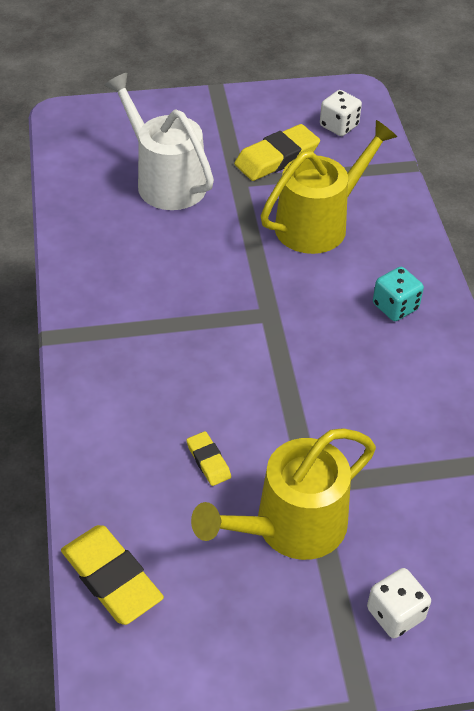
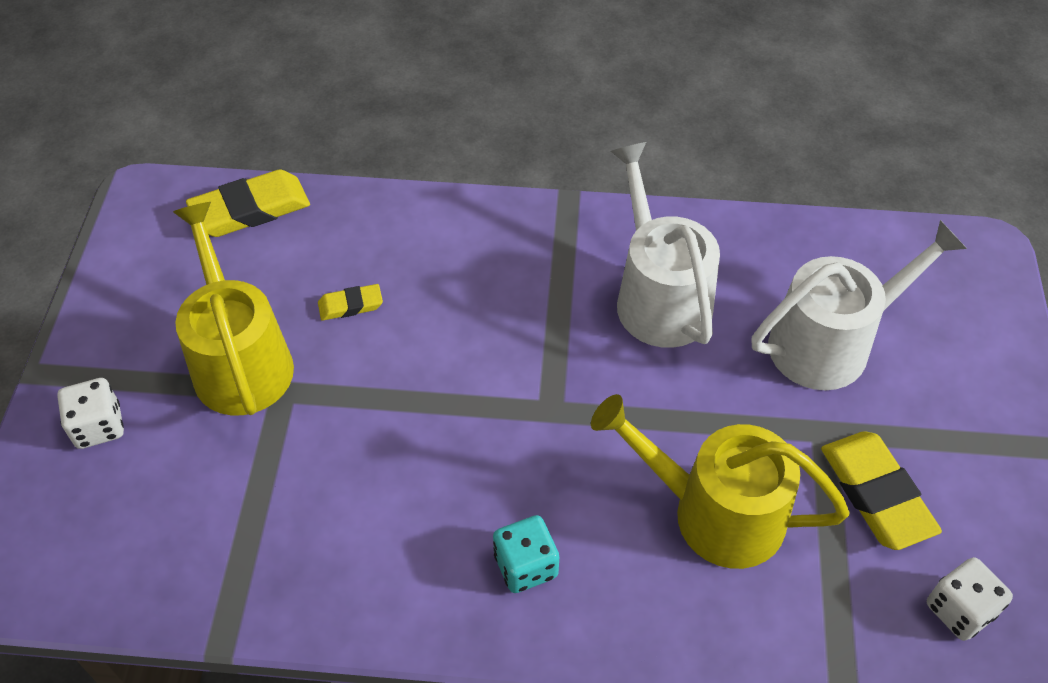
camera: 105 degrees right, 5 degrees up
(147, 269) = (659, 297): none -> white watering can
(318, 224) = (715, 512): yellow watering can -> yellow watering can turned 135 degrees clockwise

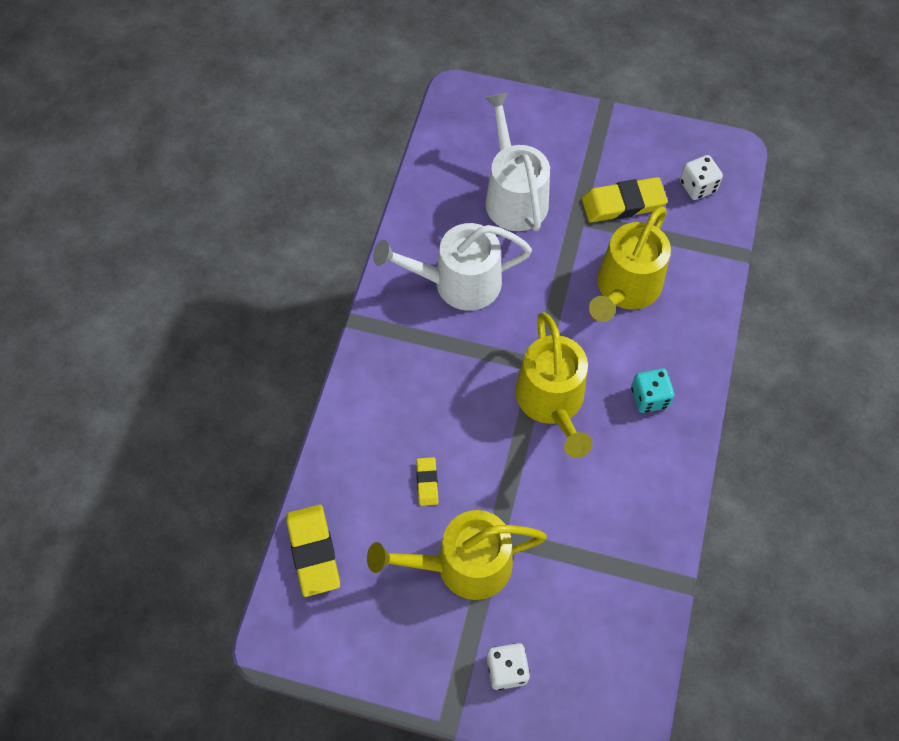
camera: 80 degrees left, 10 degrees up
(494, 433) = (552, 401): none -> yellow watering can

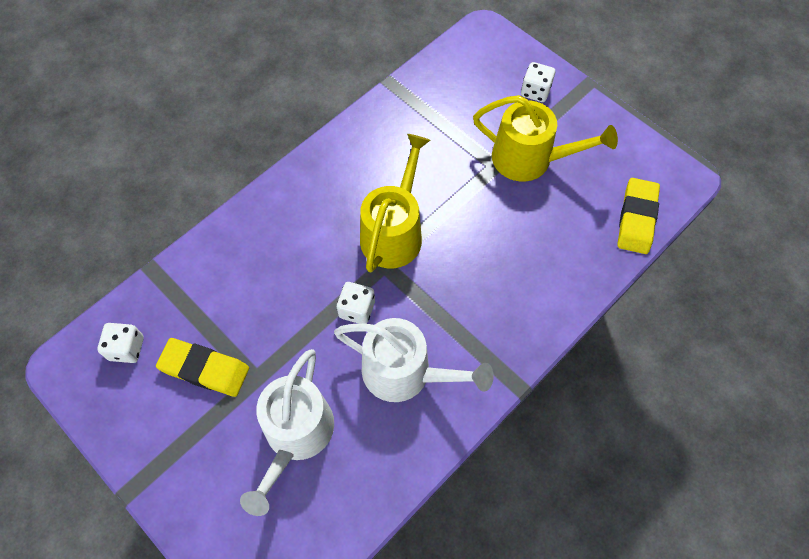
camera: 150 degrees left, 0 degrees up
(427, 482) = (526, 223): yellow eraser -> none
(535, 312) = (357, 309): none -> white dice
(625, 288) = (267, 290): yellow watering can -> none
(649, 397) = (319, 198): turquoise dice -> none

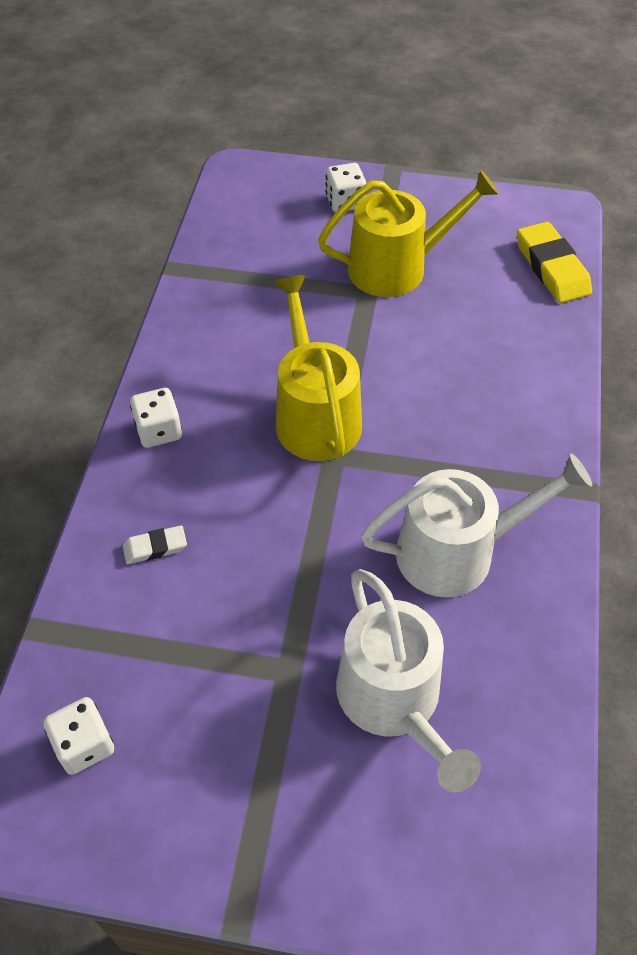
camera: 35 degrees left, 10 degrees down
(204, 369) = (213, 701): yellow eraser -> none
(242, 259) = (155, 547): none -> white eraser
(357, 309) = (344, 519): white dice -> white dice (159, 431)

